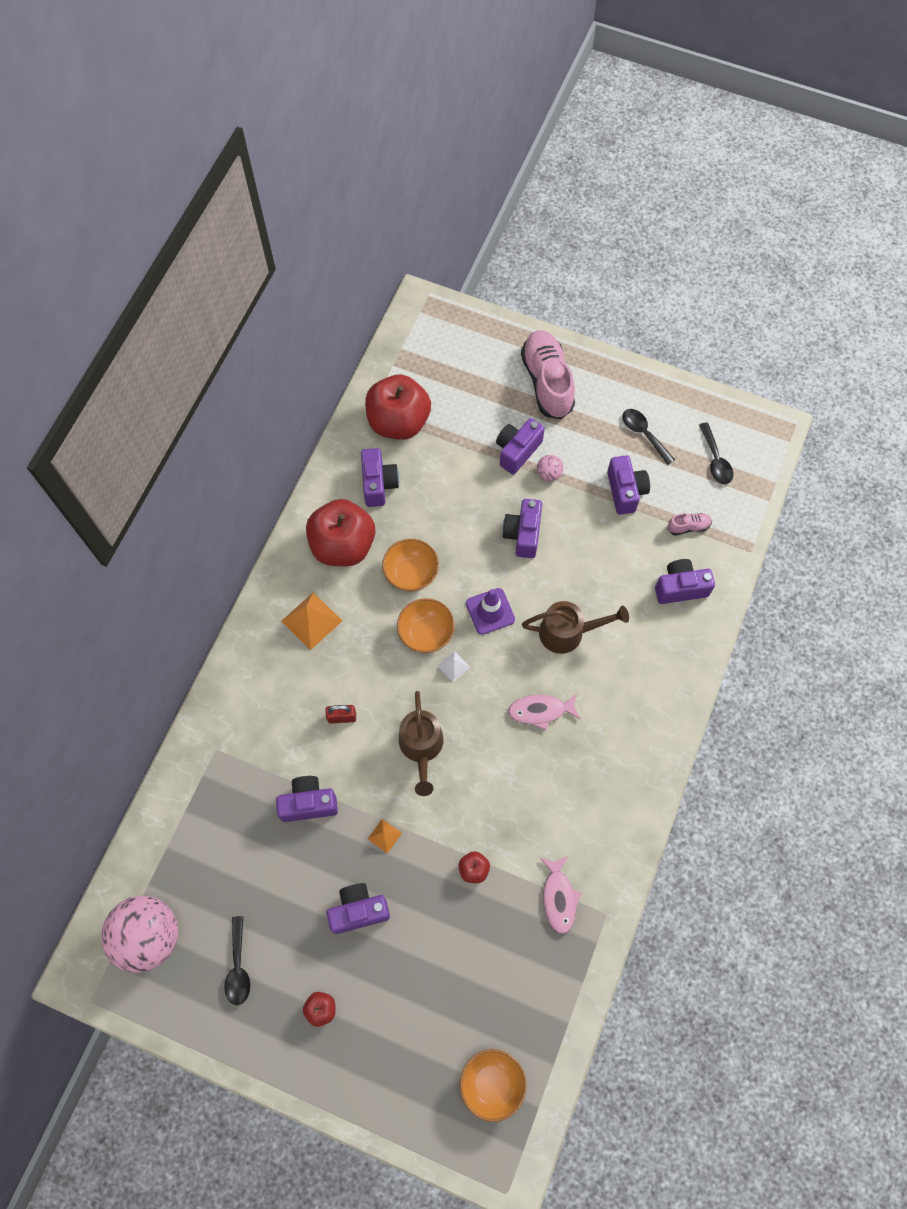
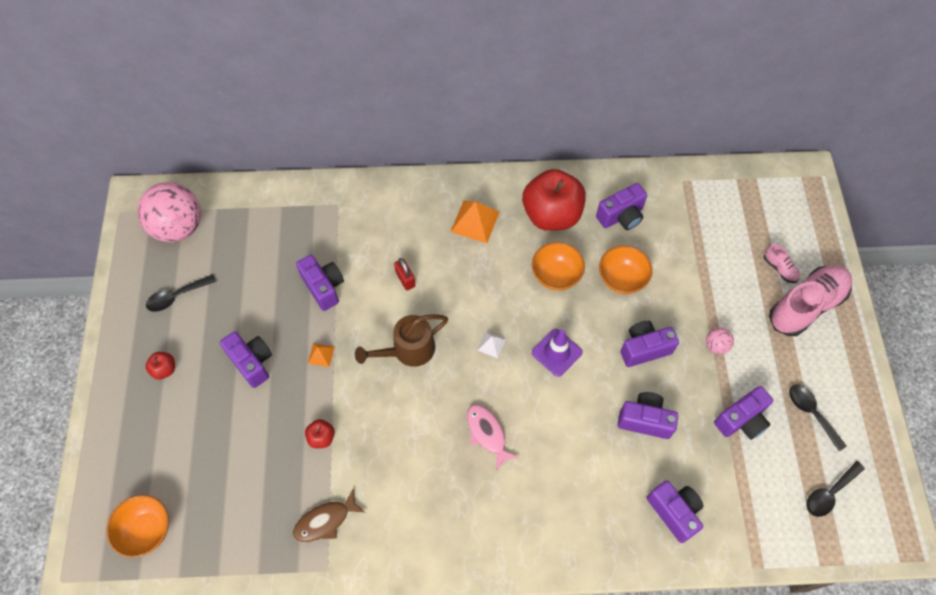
camera: 65 degrees right, 5 degrees down
(398, 422) = (687, 206): red apple -> none
(426, 633) = (509, 310): orange bowl -> orange bowl (621, 279)
(517, 451) = (721, 310): purple camera -> purple camera (645, 420)
(559, 898) = (325, 521): pink fish -> brown fish
(568, 632) = (573, 427): brown watering can -> none
(644, 434) = (811, 413): black spoon -> black spoon turned 60 degrees counterclockwise
(688, 527) = (741, 494): pink shoe -> pink shoe (779, 268)

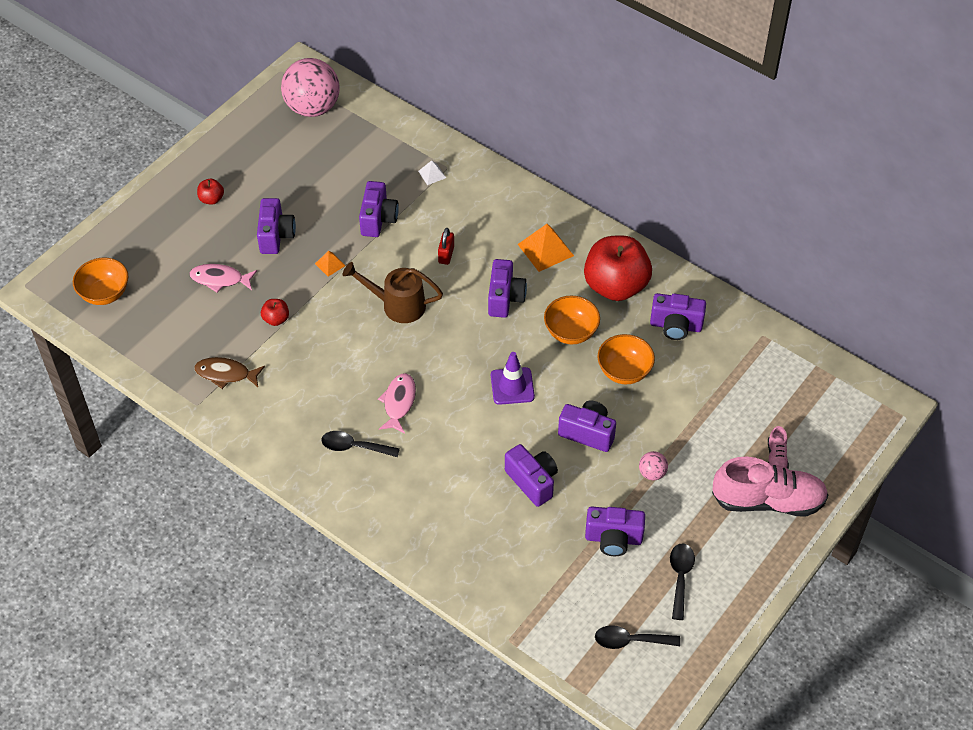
camera: 40 degrees right, 10 degrees down
(177, 296) = (266, 155): black spoon -> black spoon (354, 447)
(239, 437) = (220, 279): none -> pink fish
(491, 344) = (466, 345): white pyramid -> white pyramid (432, 174)
(674, 512) = (487, 558): purple camera -> purple camera (505, 298)

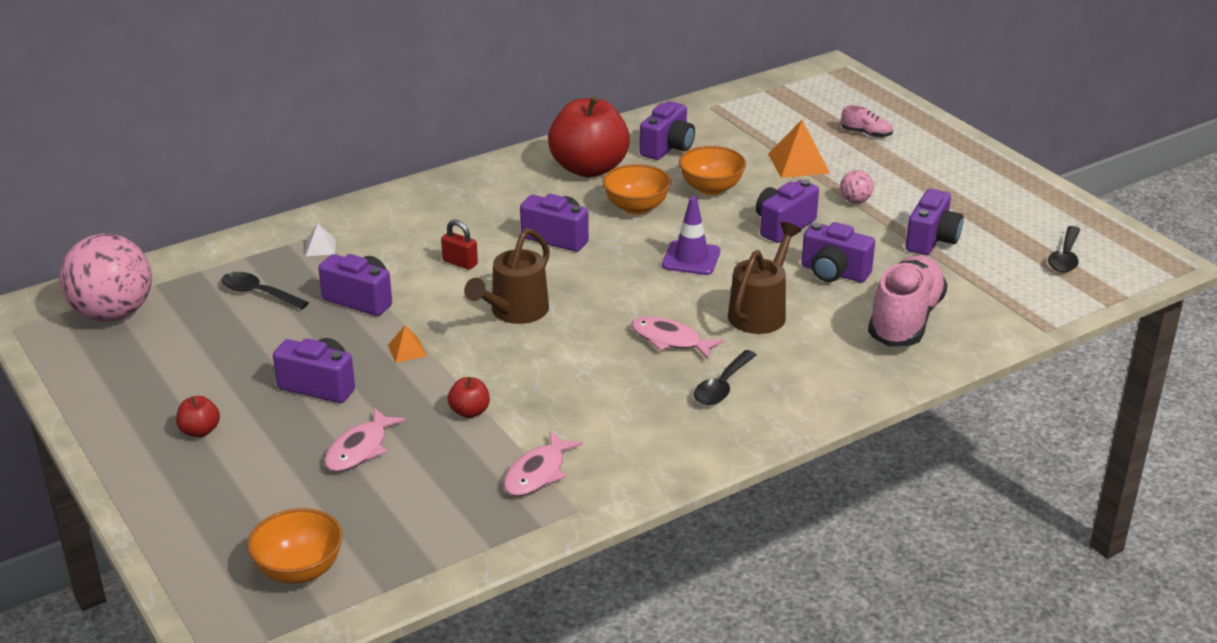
camera: 70 degrees left, 20 degrees down
(226, 374) = (537, 473): brown fish -> pink fish
(458, 447) = (761, 311): none -> brown watering can
(532, 481) = (834, 273): purple camera -> purple camera turned 135 degrees counterclockwise
(545, 250) = (504, 198): orange pyramid -> orange pyramid (798, 163)
(680, 577) = (994, 213): black spoon -> black spoon (258, 293)
(768, 501) = (916, 149): pink shoe -> pink shoe (905, 320)

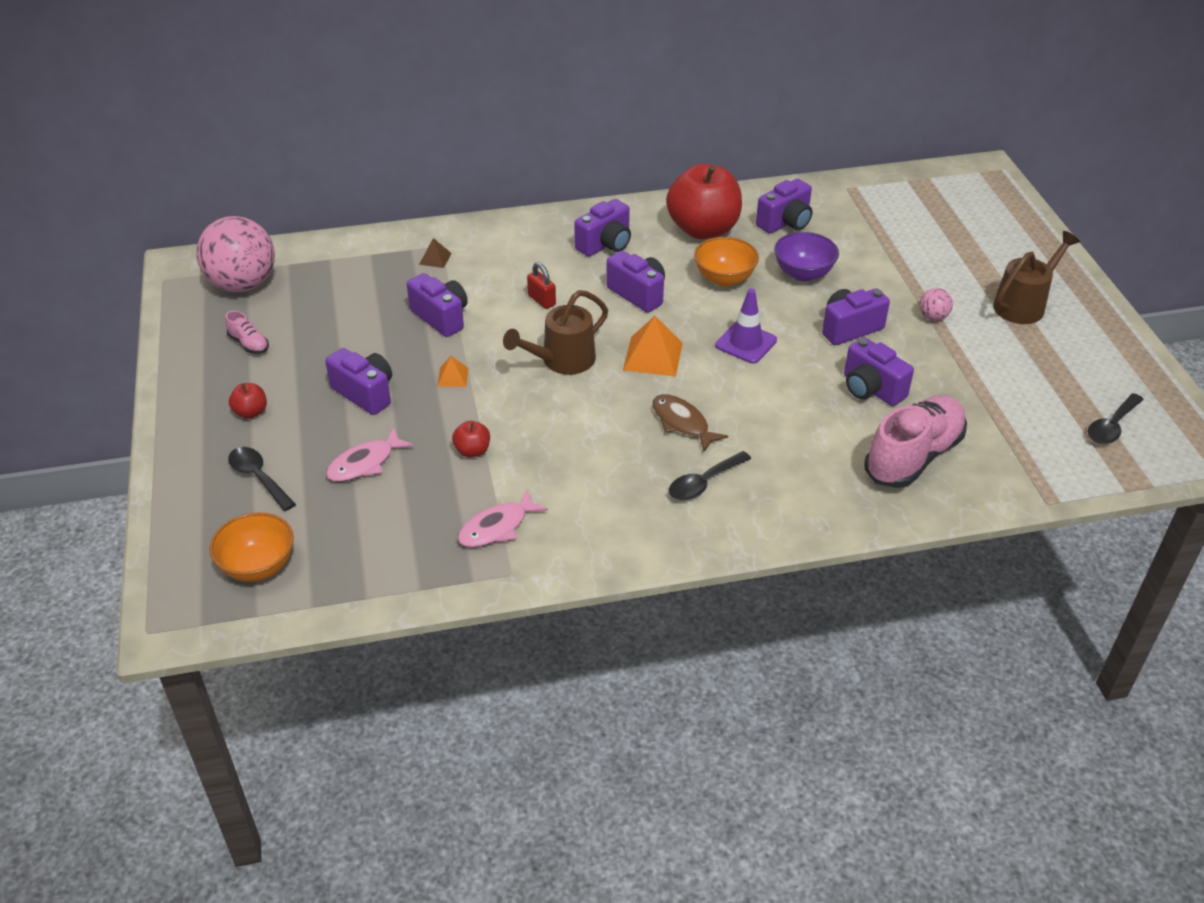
camera: 20 degrees right, 10 degrees up
(258, 293) = (363, 292): black spoon -> black spoon (258, 477)
(320, 247) = (435, 258): white pyramid -> brown pyramid
(670, 340) = (682, 423): pink fish -> brown fish
(711, 188) = (803, 273): orange bowl -> purple bowl
(761, 311) = (780, 414): brown watering can -> brown watering can (1024, 304)
(798, 163) = (899, 265): orange pyramid -> orange pyramid (653, 356)
(866, 133) = (982, 246): pink shoe -> pink shoe (249, 344)
(931, 240) = (985, 376): purple camera -> purple camera (605, 244)

